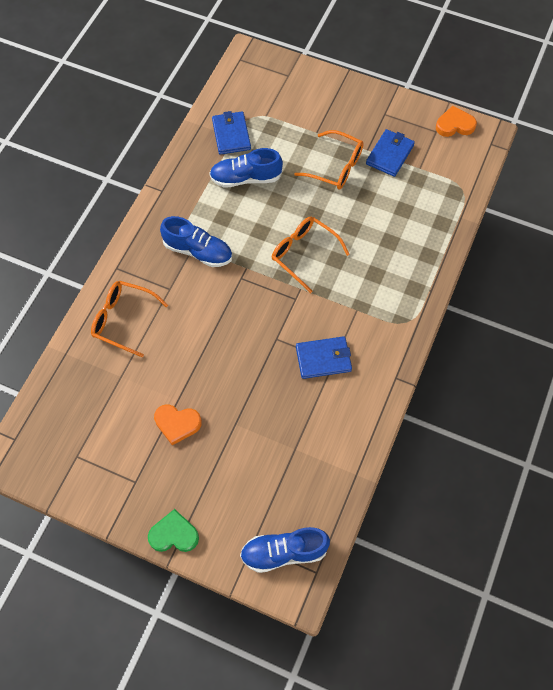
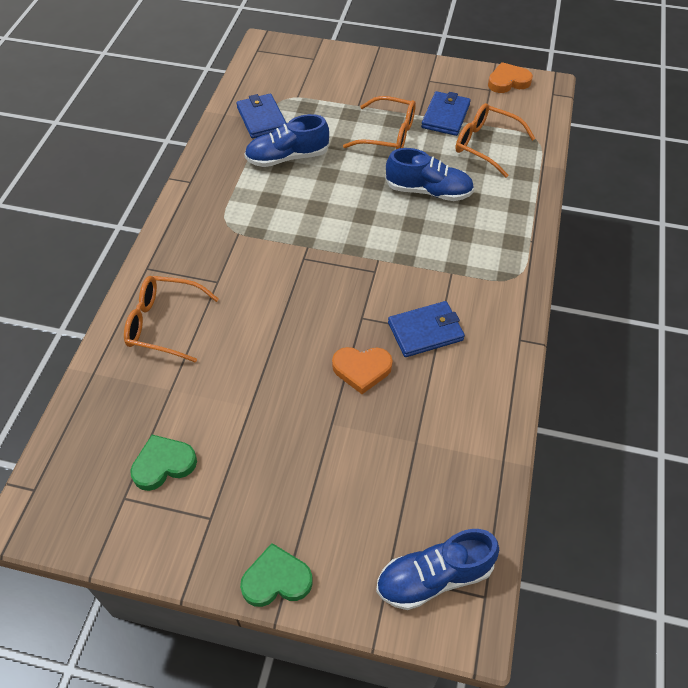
camera: 10 degrees left, 10 degrees down
(108, 435) = (163, 464): none -> green heart
(177, 424) = (255, 435): orange heart -> orange heart (362, 369)
(198, 251) = (245, 237): blue shoe -> blue shoe (428, 191)
(304, 254) = (374, 224): orange glasses -> orange glasses (486, 145)

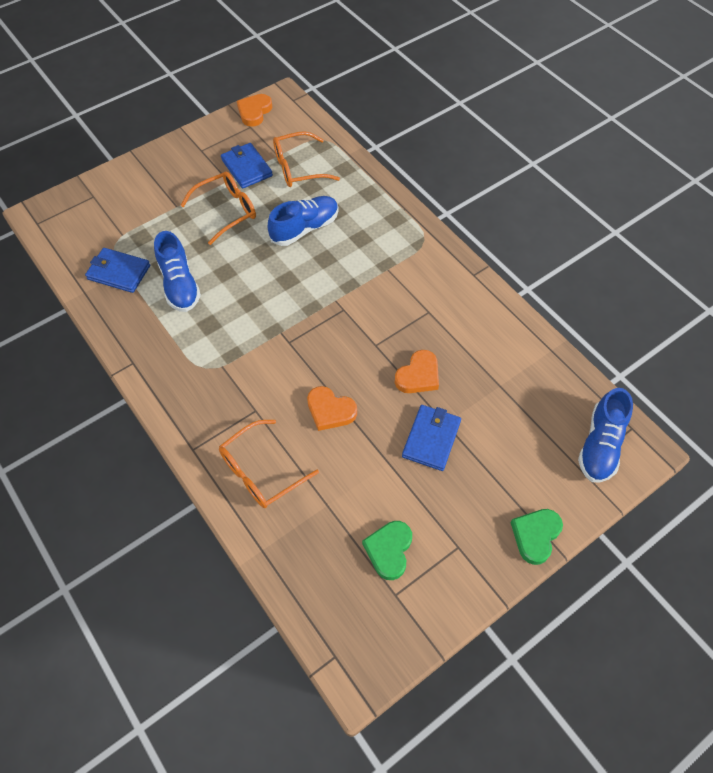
camera: 50 degrees left, 5 degrees up
(264, 330) = (330, 410): none -> orange heart
(287, 157) = (179, 284): blue shoe -> blue shoe turned 45 degrees counterclockwise
(425, 331) = (421, 318): blue wallet -> blue wallet (431, 439)

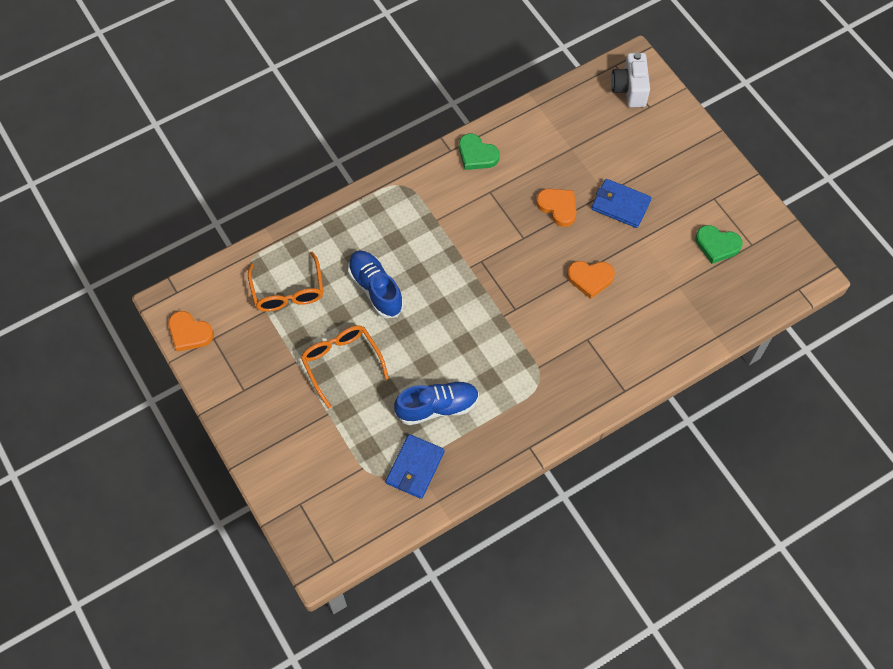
camera: 85 degrees left, 5 degrees up
(247, 168) = (279, 342): blue wallet -> none
(261, 471) = (647, 335): orange glasses -> none
(330, 410) = (590, 279): orange heart -> orange heart turned 60 degrees clockwise
(535, 535) = (705, 146): green heart -> green heart (477, 155)
(600, 445) = (629, 89): blue shoe -> white camera

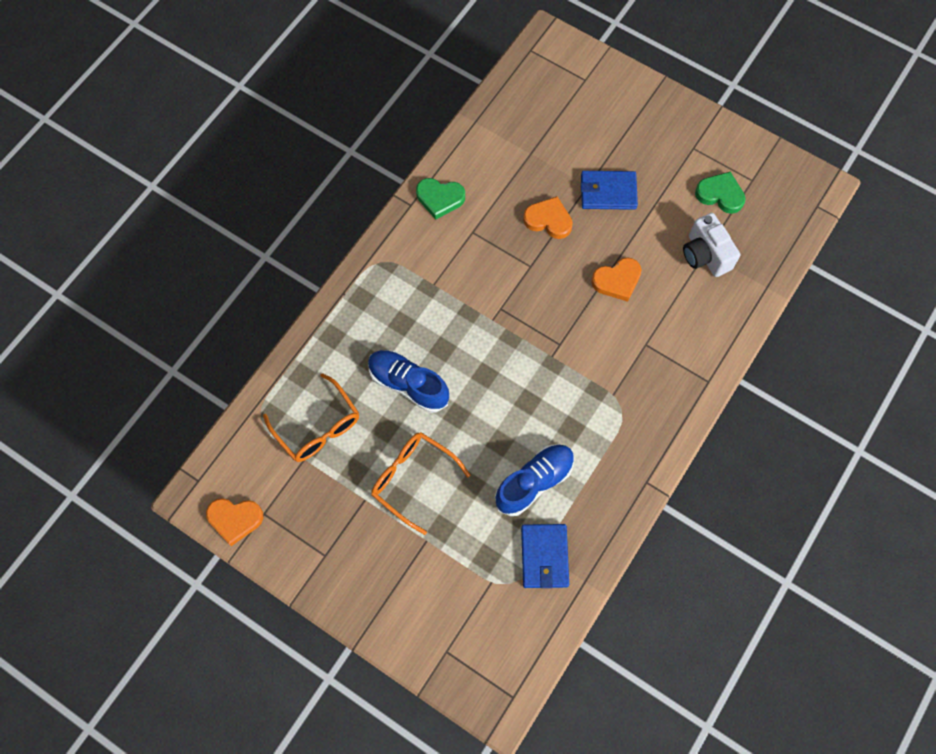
camera: 25 degrees left, 5 degrees up
(629, 89) = (557, 69): white camera -> white camera (705, 255)
(717, 245) = (720, 194): green heart -> green heart turned 150 degrees counterclockwise

